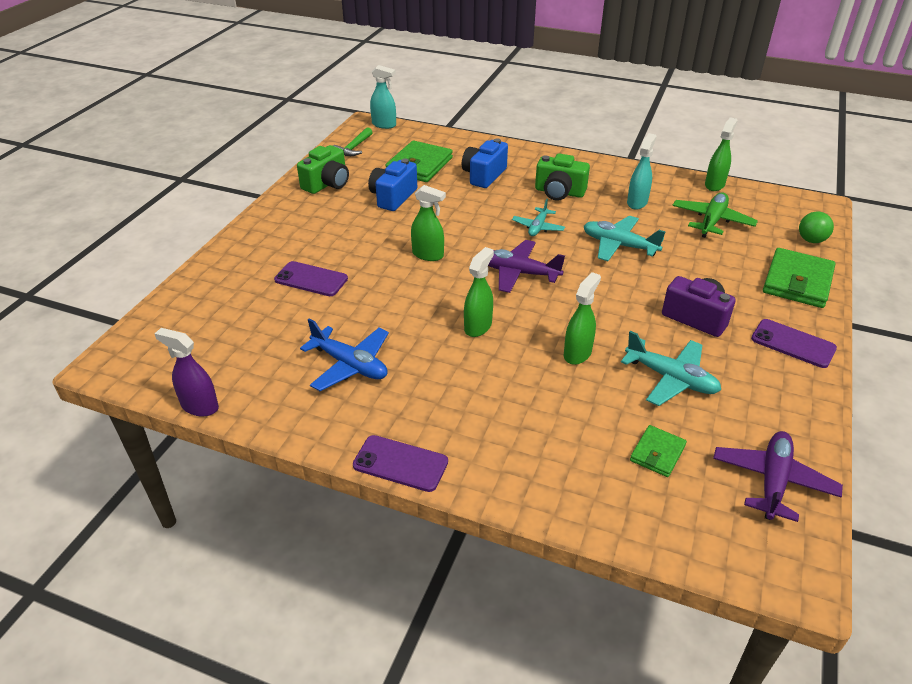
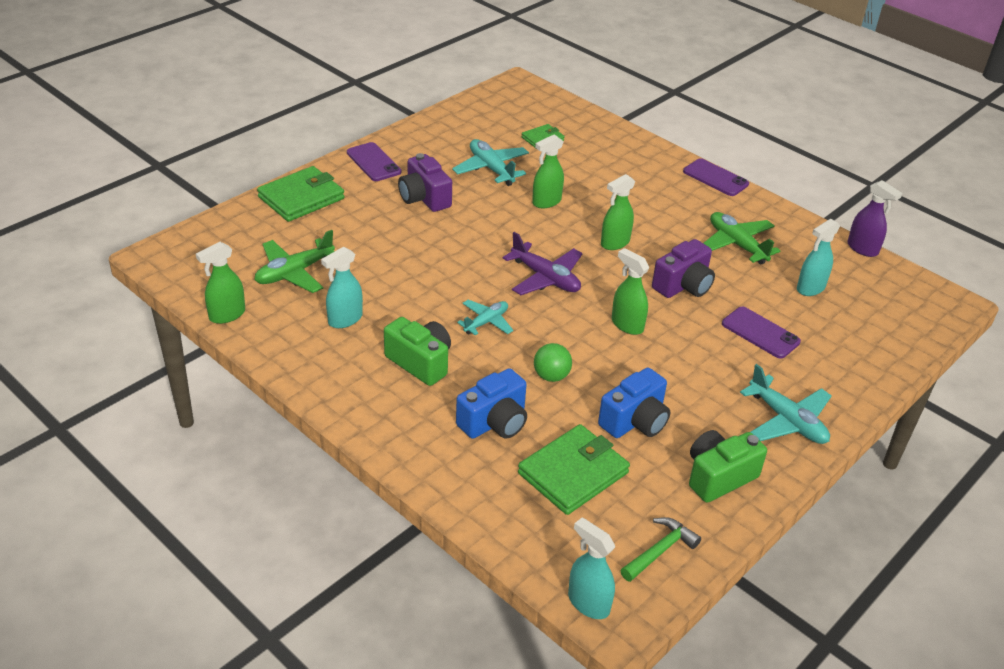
camera: 160 degrees left, 0 degrees up
(264, 336) = (810, 288): none -> turquoise spray bottle
(350, 365) = (737, 244): blue plane -> green plane
(392, 302) = (683, 285): none -> purple camera
(619, 245) = (421, 276): turquoise plane -> turquoise plane (787, 420)
(772, 481) = (486, 111): purple plane -> none
(811, 240) = (229, 225): green ball -> green ball (551, 376)

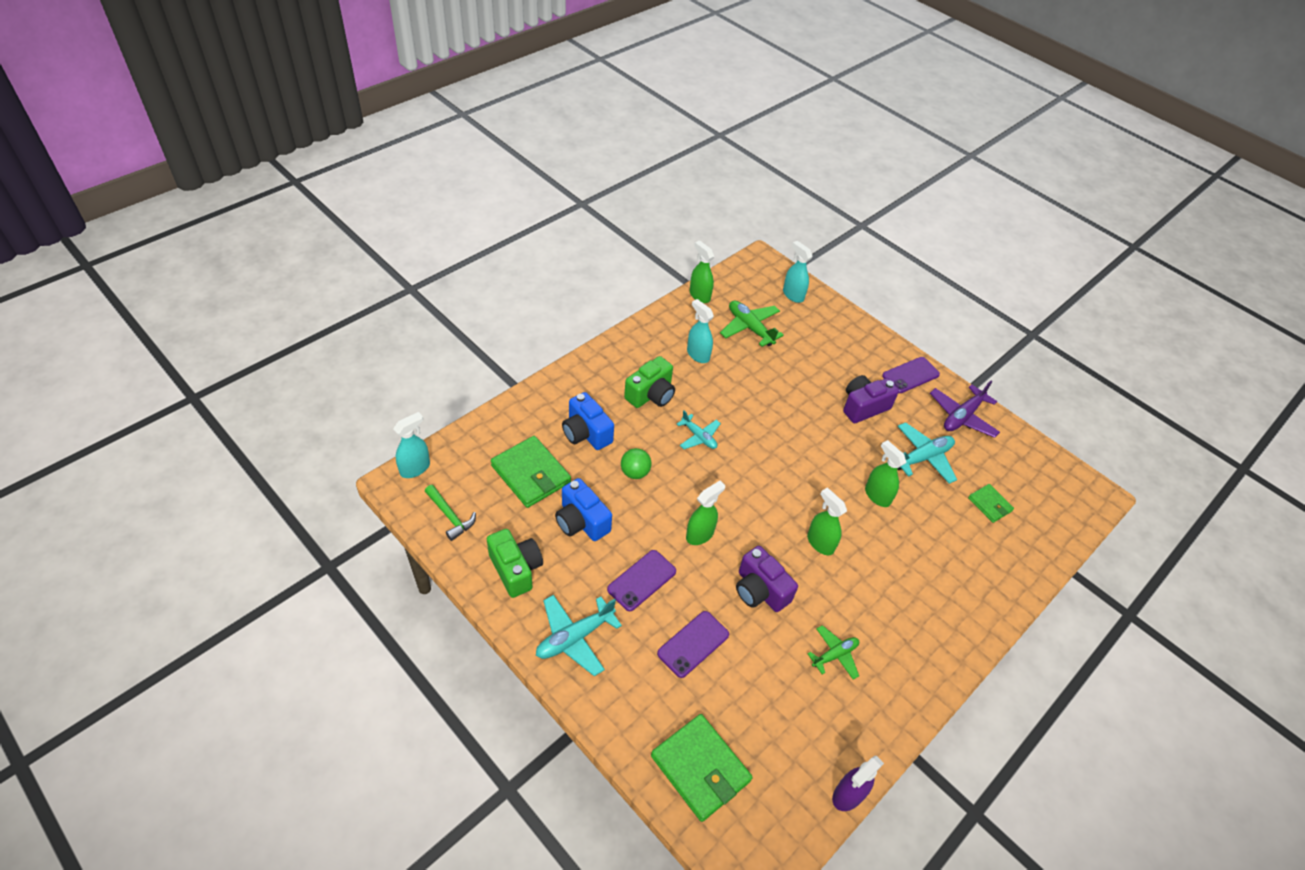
camera: 90 degrees right, 10 degrees up
(301, 198) = (847, 331): green wallet -> green wallet (700, 768)
(545, 278) = (760, 482): purple plane -> purple plane (962, 416)
(715, 178) = (959, 660): purple phone -> purple phone (641, 580)
(737, 244) = (834, 655): green plane -> green plane, size x0.64
(810, 288) = (767, 712): turquoise spray bottle -> turquoise spray bottle (793, 295)

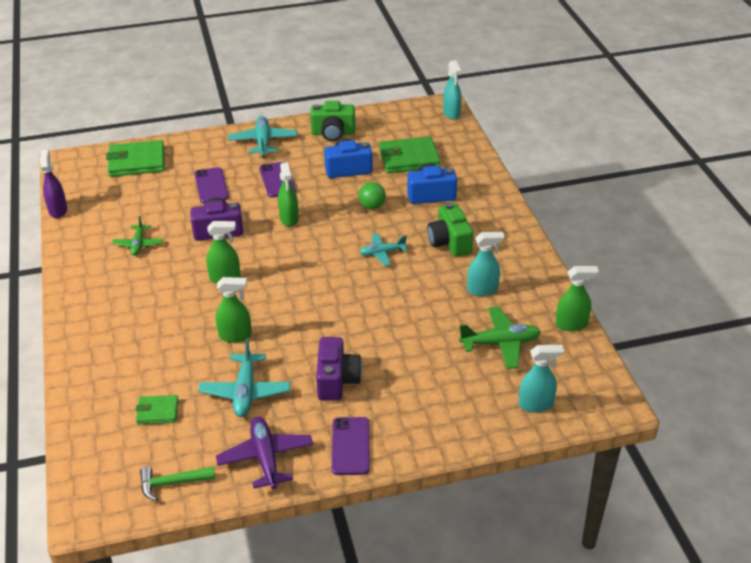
camera: 125 degrees right, 10 degrees down
(450, 516) = (398, 118): green hammer -> green hammer (172, 483)

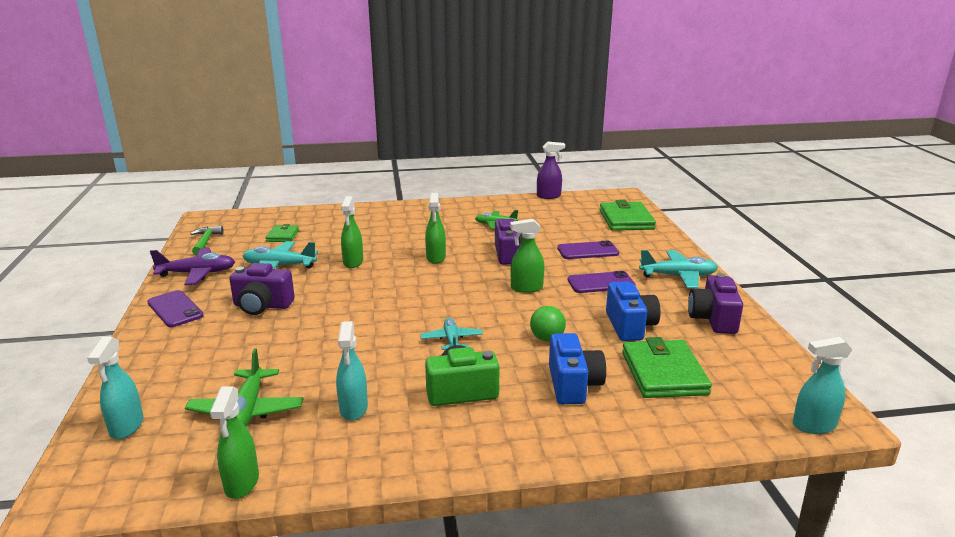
camera: 95 degrees right, 15 degrees down
(333, 133) = (713, 319): green camera -> purple camera
(351, 446) = (175, 309): purple phone -> purple phone turned 45 degrees clockwise

